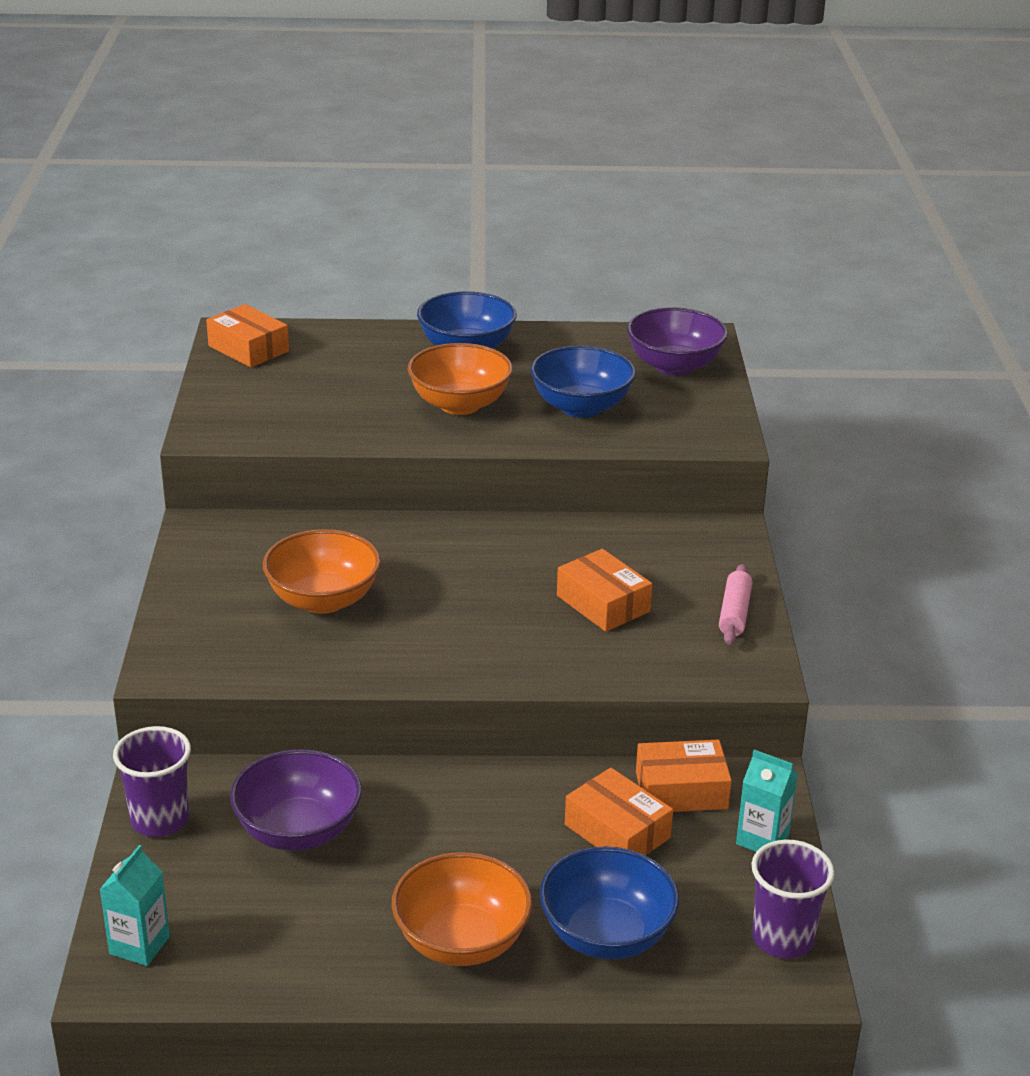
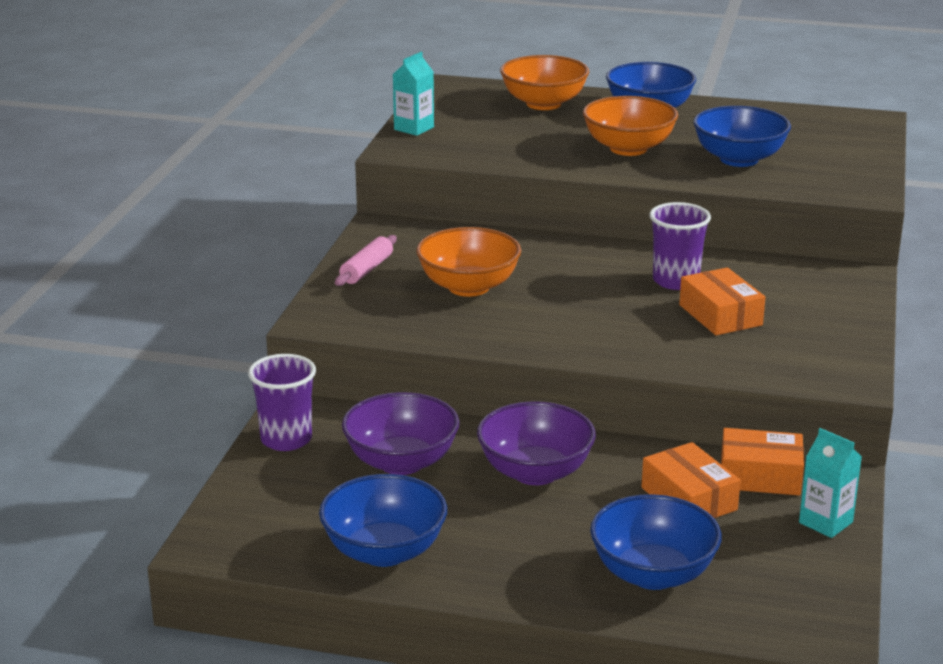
camera: 15 degrees right, 5 degrees down
(139, 945) = (238, 524): turquoise carton -> turquoise carton (414, 128)
(248, 348) = (457, 96): orange box -> none
(314, 954) = (384, 551): none -> blue bowl
(461, 941) = (518, 560): orange bowl -> orange bowl (543, 104)
(674, 366) = (837, 137): purple bowl -> purple bowl (535, 472)
(734, 613) = (843, 335): pink rolling pin -> pink rolling pin (366, 270)
(783, 939) = (820, 600): purple cup -> purple cup (675, 281)

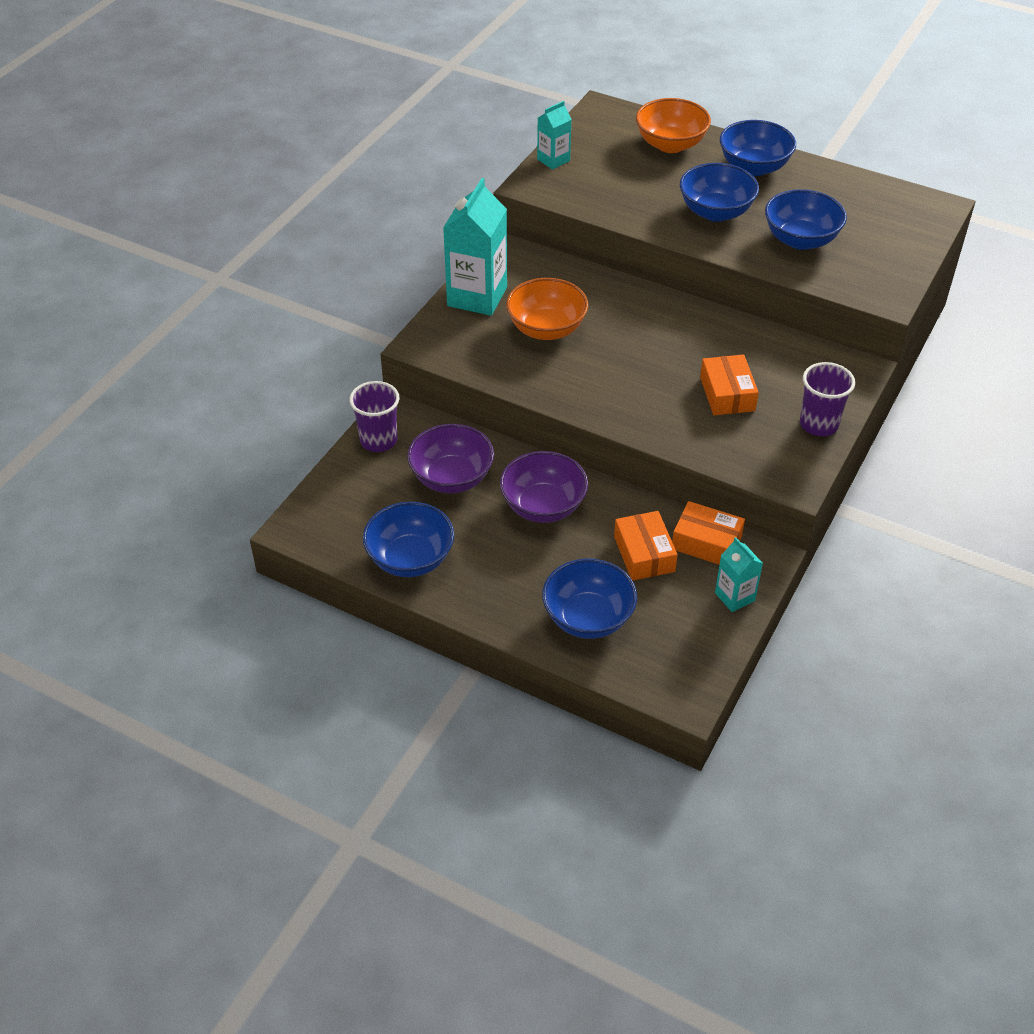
camera: 15 degrees right, 20 degrees up
(366, 270) = (477, 296): pink rolling pin -> turquoise carton
(628, 148) = (715, 212): orange bowl -> blue bowl
(675, 281) = (709, 350): purple cup -> purple cup (818, 424)

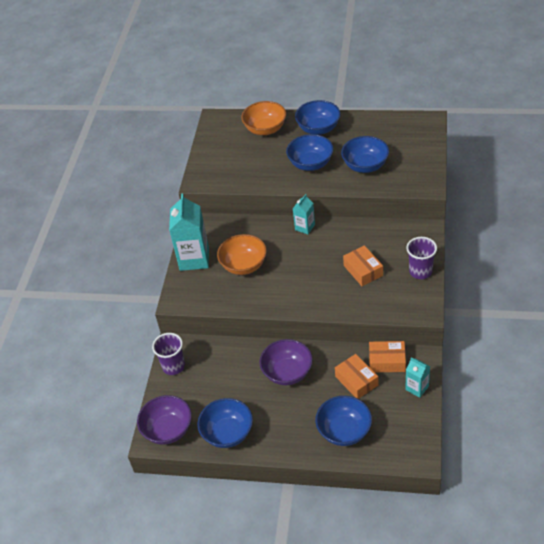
camera: 15 degrees left, 0 degrees up
(451, 478) = (227, 374): purple bowl -> purple bowl (168, 430)
(553, 160) = (203, 161): turquoise carton -> turquoise carton (305, 227)

